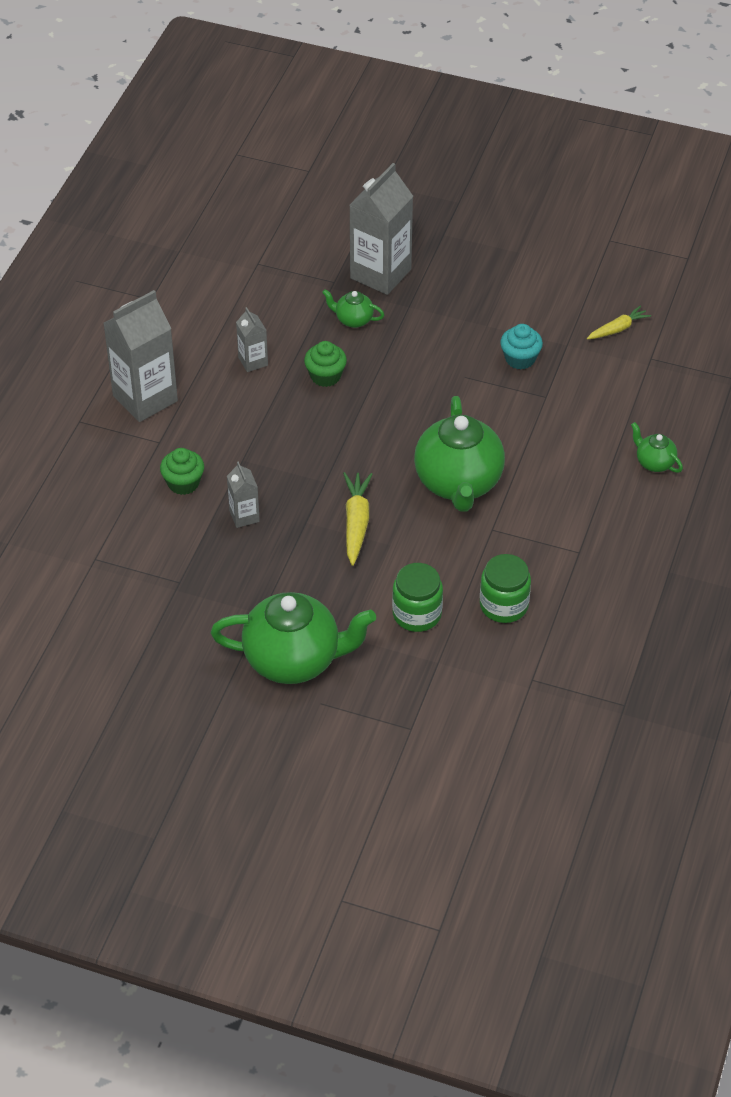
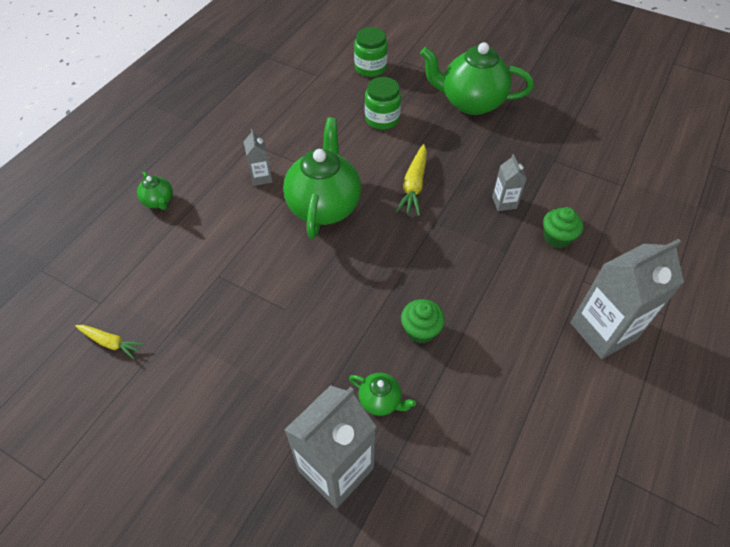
camera: 170 degrees left, 5 degrees up
(253, 361) = (494, 360): grey carton -> grey carton (261, 177)
(504, 605) = (320, 117): green jar -> green jar (370, 68)
(520, 359) = (224, 321): turquoise cupcake -> none
(618, 329) = (111, 343): yellow carrot -> yellow carrot turned 135 degrees counterclockwise

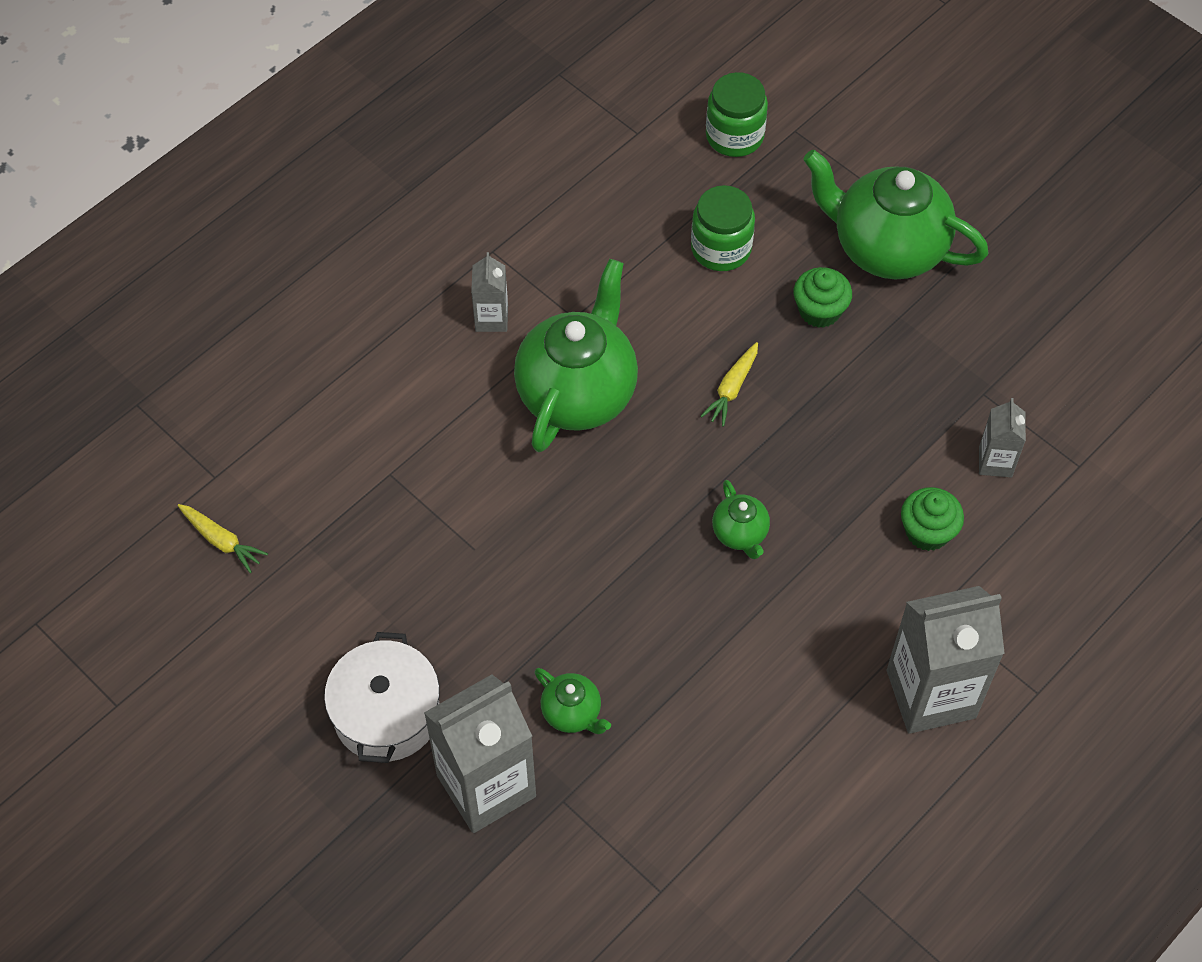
camera: 15 degrees right, 5 degrees up
(159, 201) = (324, 327): green teapot -> green teapot (740, 534)
(251, 434) = (386, 713): none -> white pot
(414, 185) = (732, 389): yellow carrot -> yellow carrot, size x0.66
(421, 330) = (661, 628): green cupcake -> green cupcake (819, 311)
(504, 202) = (867, 452): grey carton -> grey carton (995, 462)

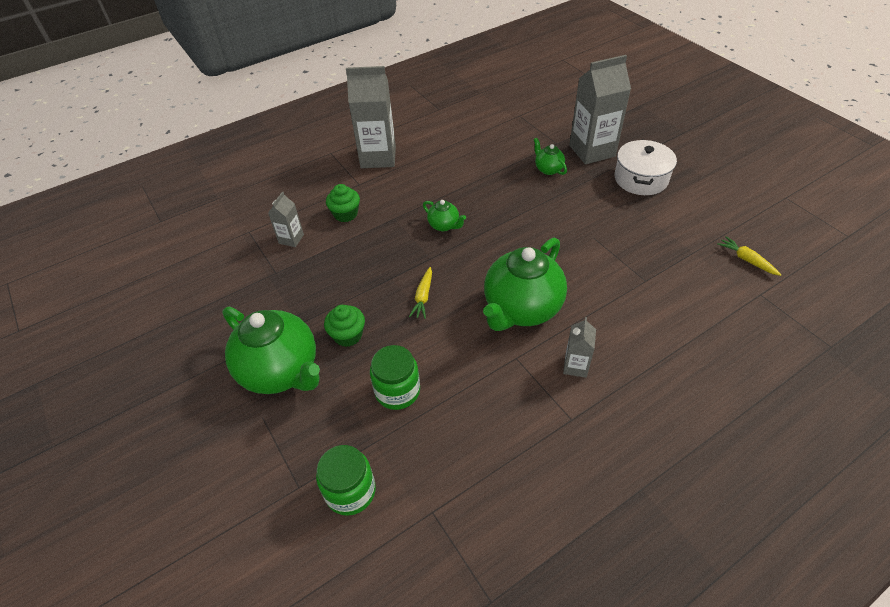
camera: 165 degrees left, 10 degrees down
(732, 389) = (423, 297): yellow carrot -> yellow carrot turned 150 degrees clockwise
(740, 534) = (444, 225): green teapot -> green teapot turned 135 degrees clockwise

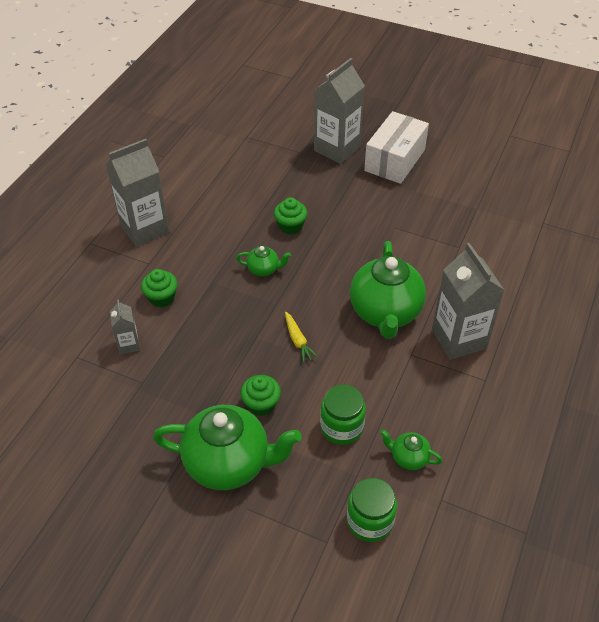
camera: 35 degrees left, 0 degrees up
(497, 199) = (290, 226): none -> green cupcake
(548, 169) = (313, 180): green teapot -> green teapot (408, 458)
(575, 366) = (459, 339): grey carton -> grey carton, size x2.03
(641, 179) = (394, 160): white pot -> white box
(746, 260) = (517, 199): yellow carrot -> none

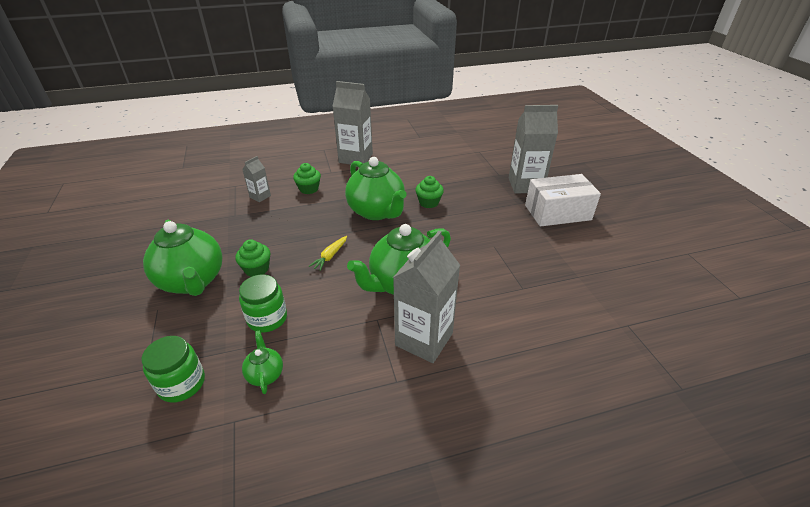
camera: 50 degrees right, 10 degrees down
(263, 269) = (377, 211): green teapot -> green teapot, size x2.21

